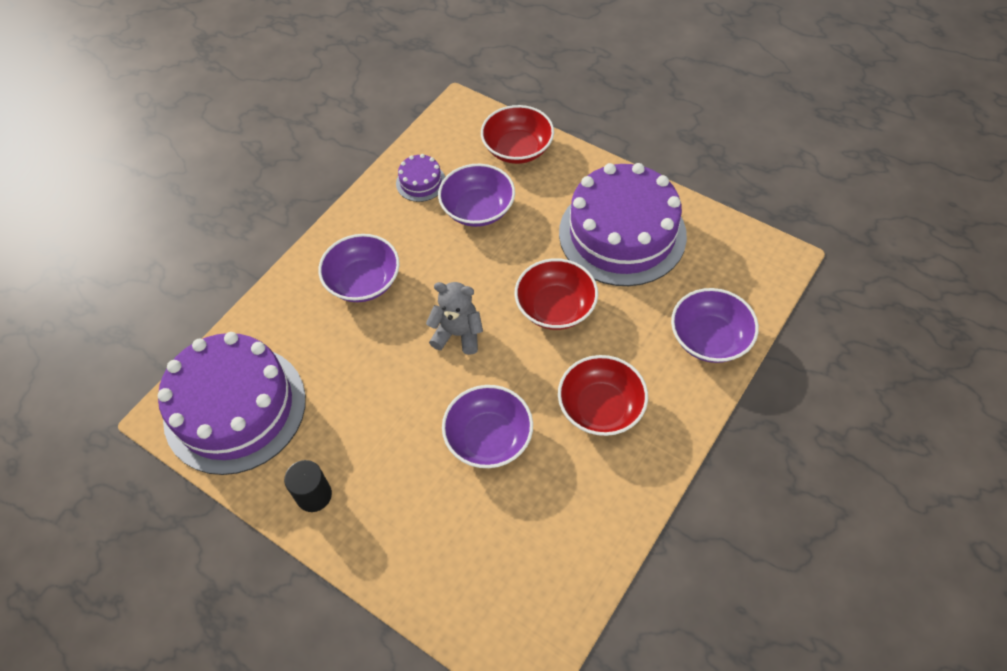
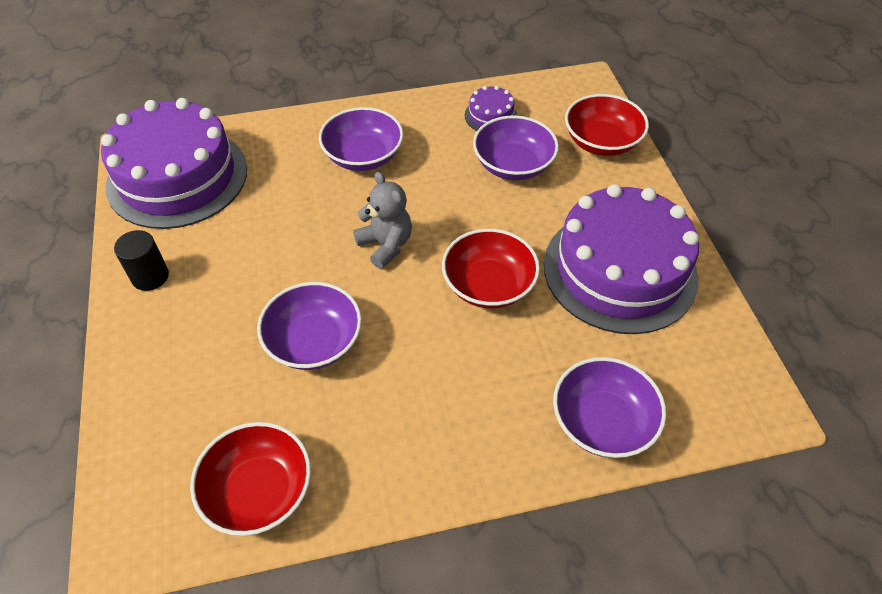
camera: 40 degrees right, 5 degrees down
(600, 407) = (431, 396): red bowl -> red bowl (259, 491)

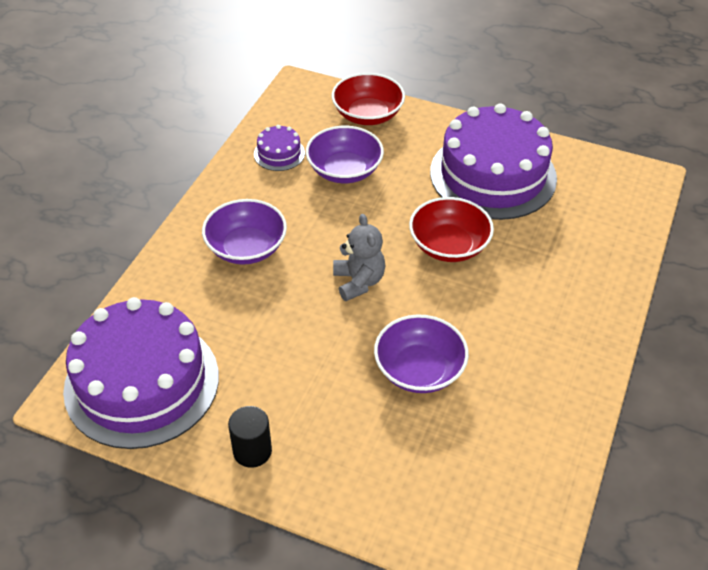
camera: 55 degrees left, 5 degrees down
(259, 491) = (532, 464): red bowl -> none
(386, 245) = (358, 282): grey teddy bear -> grey teddy bear turned 75 degrees clockwise
(602, 422) = (605, 252): purple bowl -> none

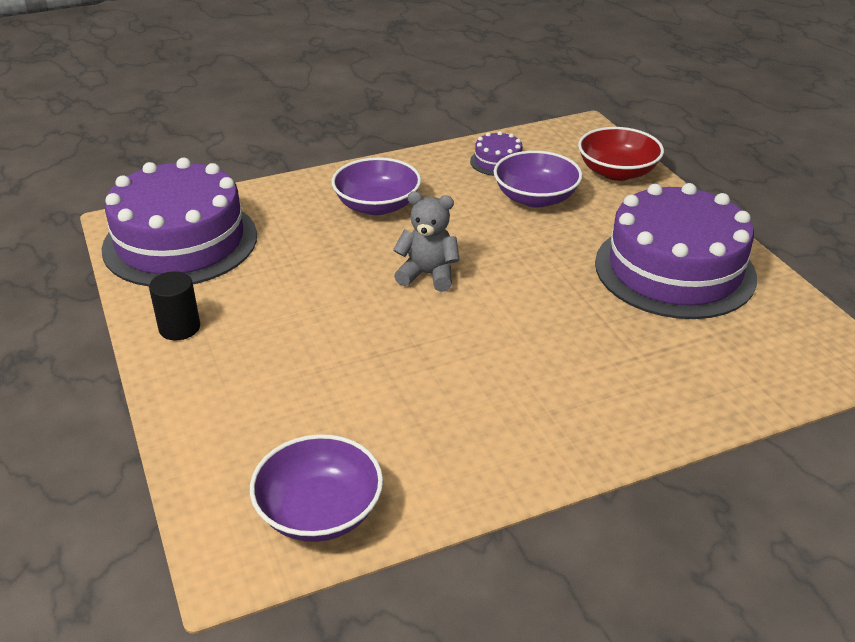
camera: 45 degrees right, 10 degrees down
(358, 282) = (428, 275): grey teddy bear -> grey teddy bear turned 105 degrees counterclockwise
(419, 370) = (381, 362): purple bowl -> purple bowl (319, 511)
(449, 245) = (547, 295): red bowl -> none

